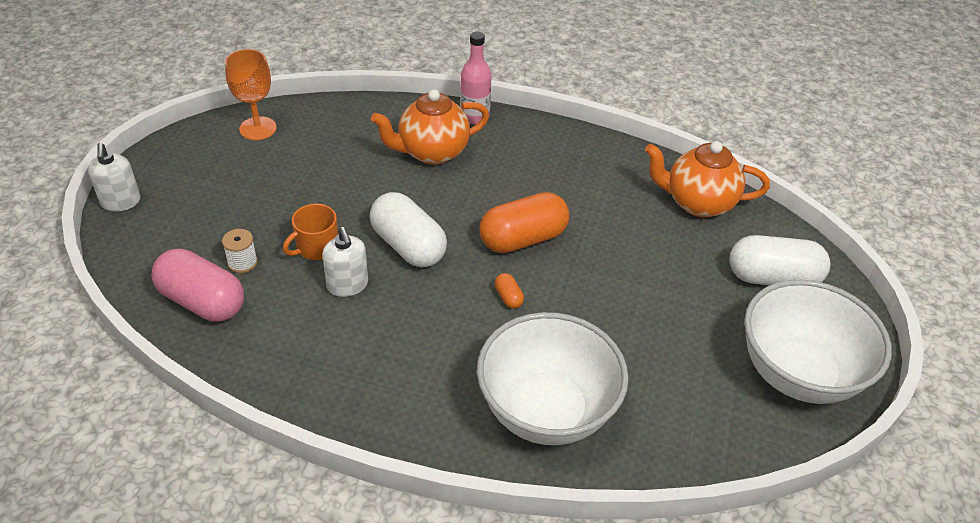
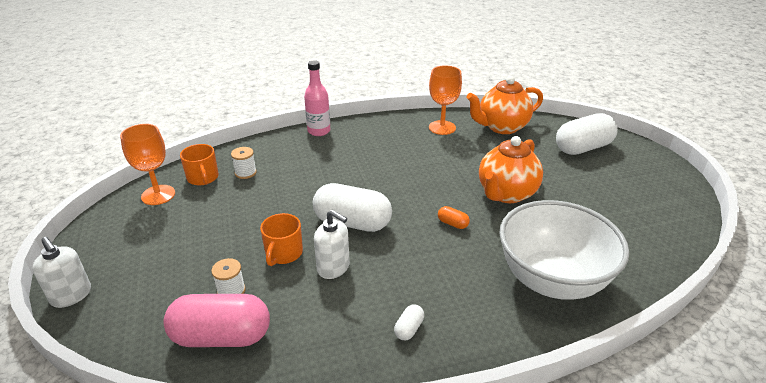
camera: 30 degrees left, 10 degrees down
(312, 126) = (203, 178): none -> orange mug
(356, 138) = (245, 173): none -> white spool
(359, 380) = (409, 329): none -> white capsule
(432, 152) = (311, 161): orange teapot -> orange teapot (506, 194)
(523, 239) = (424, 186): orange capsule -> none
(621, 171) = (442, 127): none -> orange goblet
(798, 374) = (653, 189): white bowl -> none

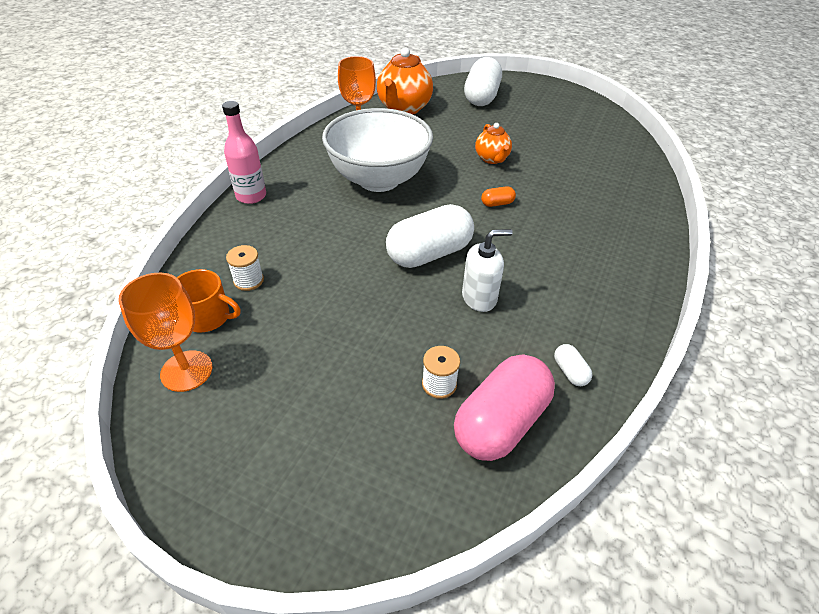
camera: 50 degrees left, 10 degrees up
(71, 295) = (292, 540): white soap dispenser -> none
(283, 253) = (422, 319): orange mug -> none
(409, 329) = (598, 296): white capsule -> white capsule (570, 372)
(506, 194) = (492, 159): orange teapot -> orange teapot, size x0.58
(552, 280) = (610, 200): white bowl -> white bowl (379, 180)

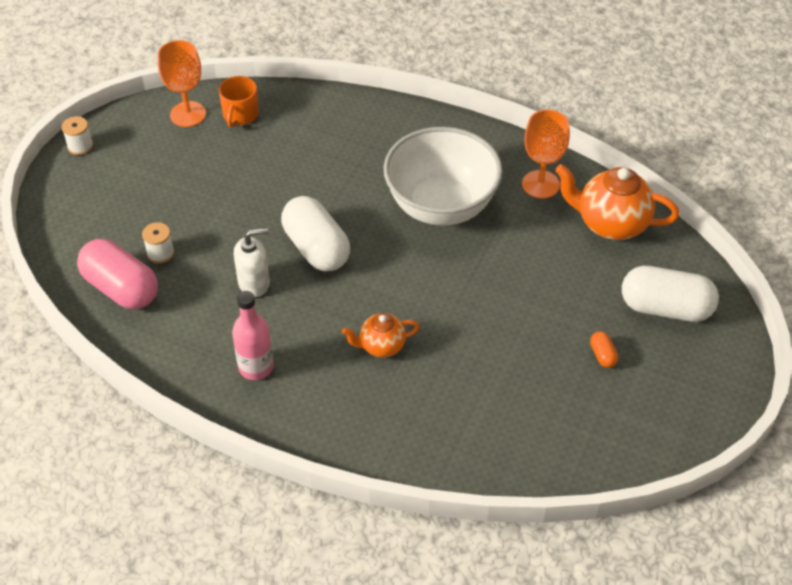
camera: 90 degrees right, 5 degrees up
(248, 280) = (281, 131): white spool -> white spool (80, 146)
(251, 196) = (403, 114): pink bottle -> pink bottle (256, 367)
(479, 298) = (254, 283): white soap dispenser -> white soap dispenser turned 90 degrees counterclockwise
(492, 159) = (497, 308): orange teapot -> orange teapot (381, 346)
(497, 203) = (402, 307): orange capsule -> orange capsule (602, 355)
(570, 372) = (163, 338): white capsule -> none

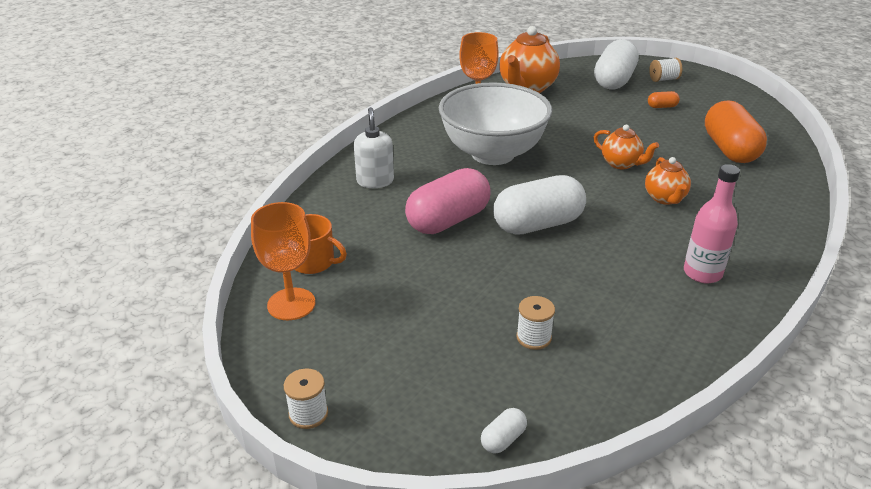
camera: 80 degrees left, 15 degrees down
(59, 243) = (503, 439): none -> white capsule
(121, 288) = (591, 375): pink capsule -> pink capsule (448, 220)
(254, 283) = (585, 267): white soap dispenser -> white soap dispenser (375, 181)
(445, 311) = (621, 164): none -> orange teapot
(505, 415) = (730, 149): none -> orange capsule
(690, 361) = (663, 79): none -> white spool

